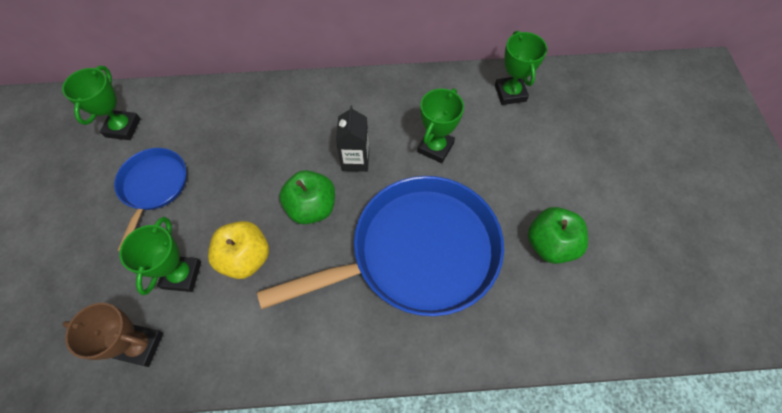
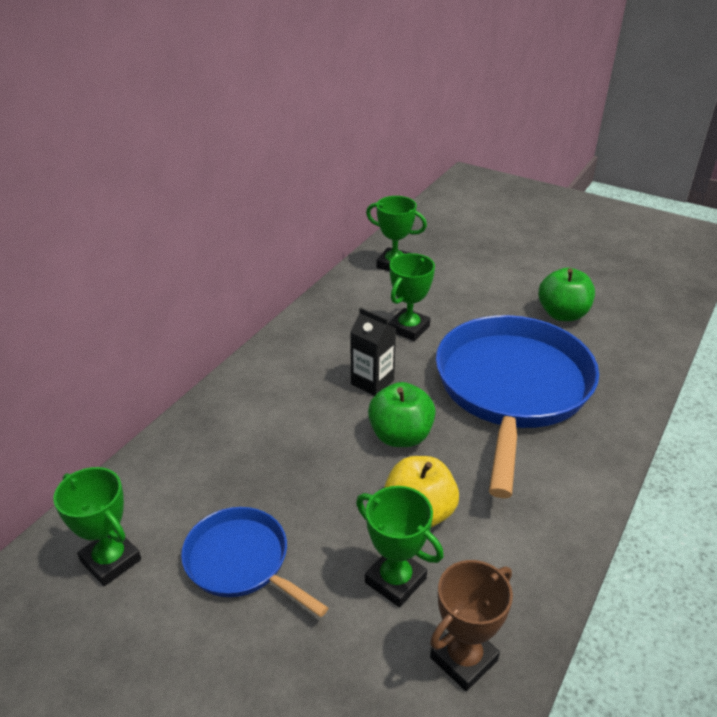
camera: 55 degrees left, 25 degrees down
(435, 147) = (408, 328): green trophy -> green trophy turned 60 degrees clockwise

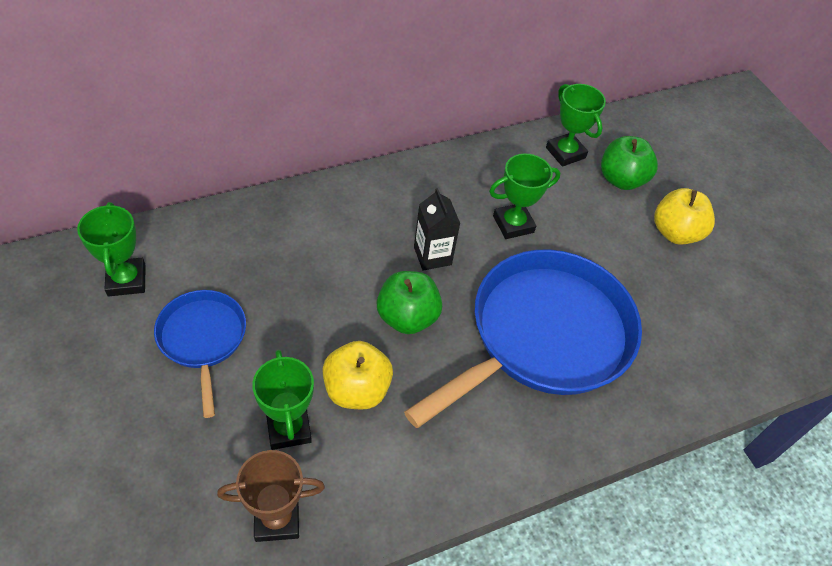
camera: 30 degrees right, 15 degrees up
(522, 276) = (675, 233): none -> yellow apple
(562, 314) = (671, 294): green apple -> green apple (621, 179)

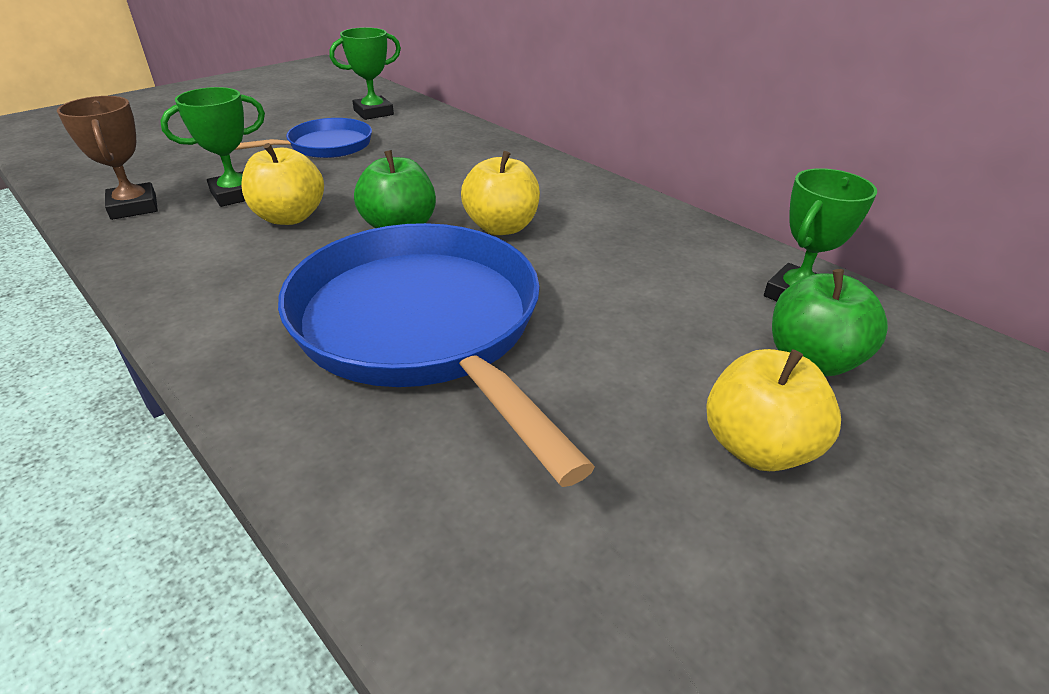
camera: 75 degrees right, 15 degrees down
(432, 256) = (501, 227): black carton -> yellow apple
(513, 224) = (604, 272): green trophy -> none
(544, 335) = (422, 326): blue pan -> blue pan turned 150 degrees counterclockwise

